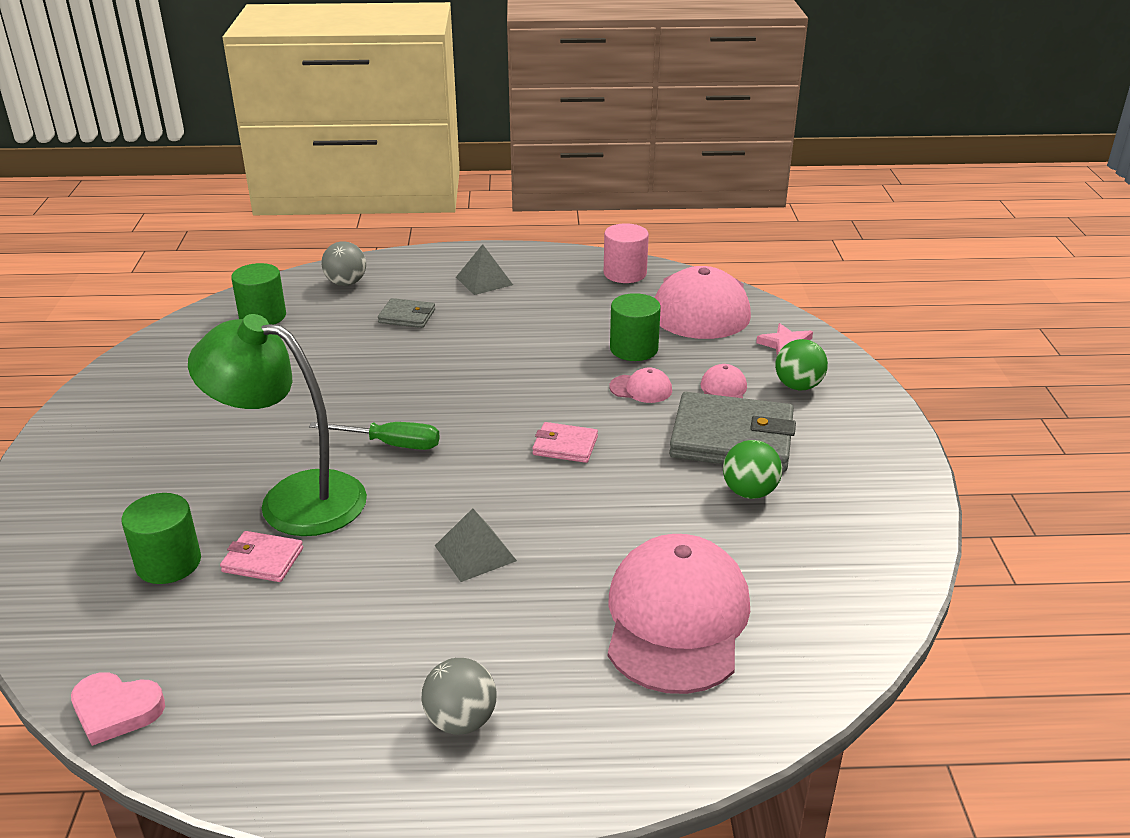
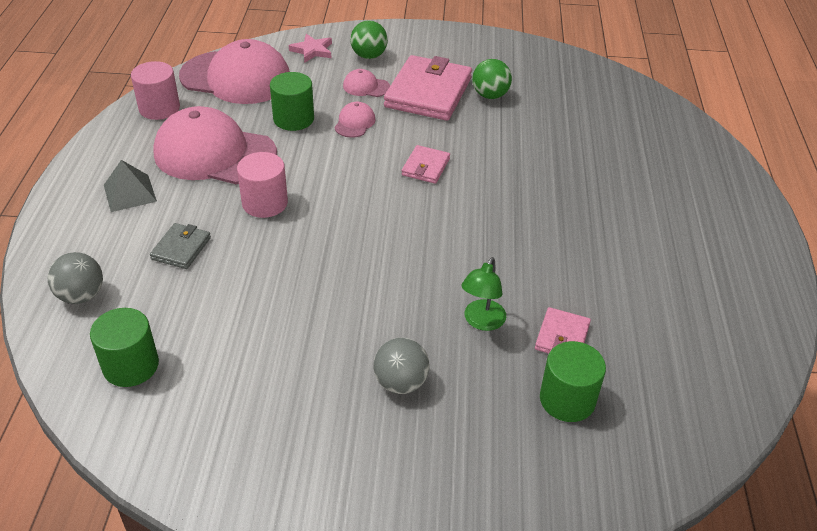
camera: 85 degrees left, 10 degrees up
(116, 710) = (735, 410): pink heart -> none
(293, 499) = (481, 322): green lamp -> green lamp, size x0.47
(391, 444) = (408, 261): green screwdriver -> none
(461, 720) = (710, 233): grey ball -> grey ball (401, 383)
(475, 553) = (552, 219): grey pyramid -> none
(479, 349) = (265, 203): none -> pink cylinder
(676, 619) = (613, 140): pink cap -> pink cap (214, 154)
(732, 438) = (428, 92): grey wallet -> pink wallet

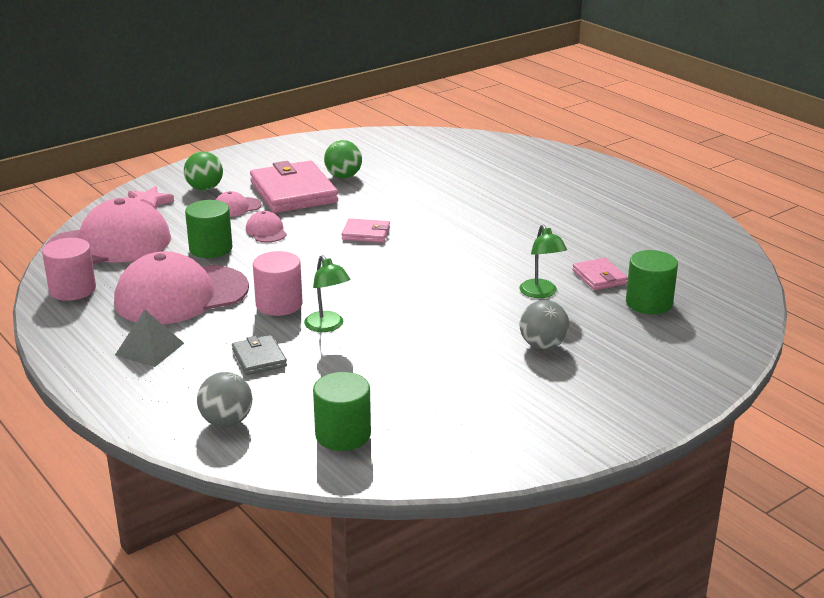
camera: 40 degrees left, 15 degrees down
(267, 247) = (327, 326): none -> green lamp
(425, 167) = (366, 233): pink wallet -> pink wallet turned 60 degrees counterclockwise

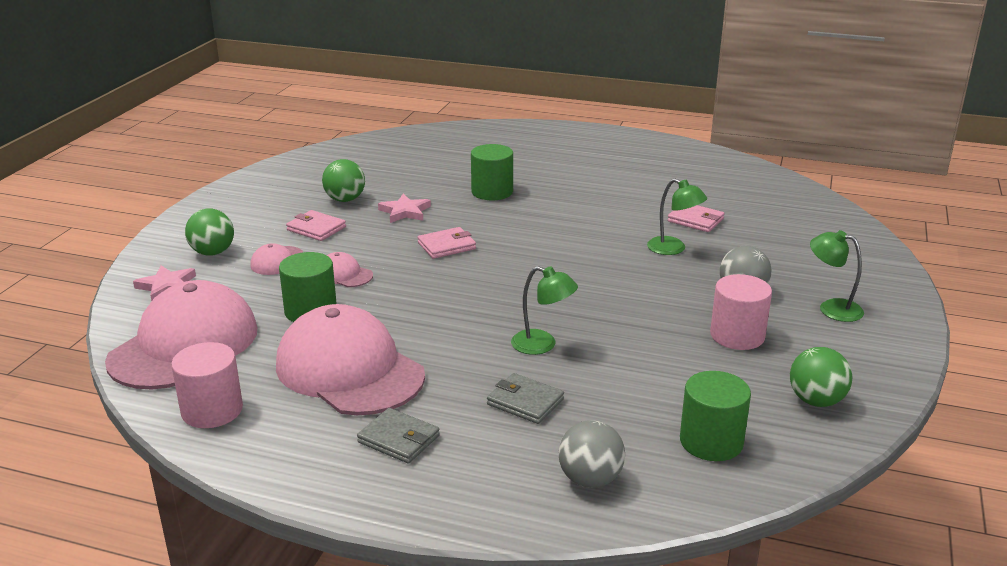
camera: 35 degrees left, 0 degrees up
(149, 349) = (398, 439): grey pyramid -> grey wallet
(181, 295) = (349, 370): pink cap -> pink cap turned 105 degrees clockwise
(279, 304) = (464, 341): pink cylinder -> pink cylinder (737, 336)
(293, 192) = (316, 228): pink wallet -> pink wallet, size x0.49
(373, 198) = (405, 212): none -> pink star
(467, 442) = (816, 401): none -> green ball
(601, 385) = (832, 308): none -> green lamp
(649, 303) = (762, 229): green cylinder -> green cylinder (492, 192)

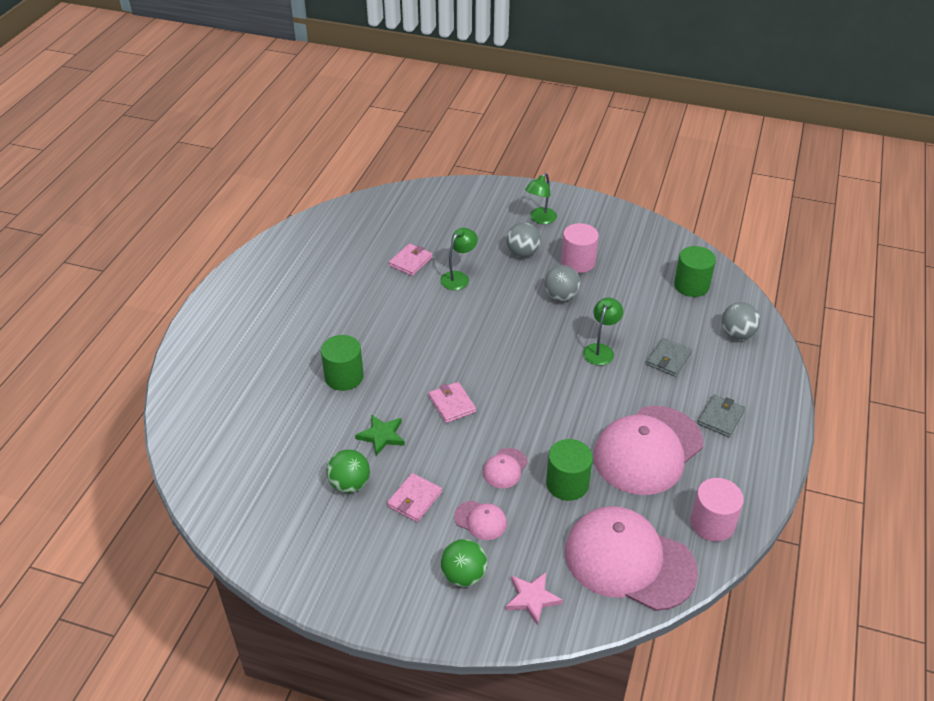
camera: 90 degrees left, 15 degrees up
(405, 212) = (382, 436): pink star -> green star
(652, 319) = (560, 296): none -> grey ball
(816, 401) = (644, 242): green ball -> none

